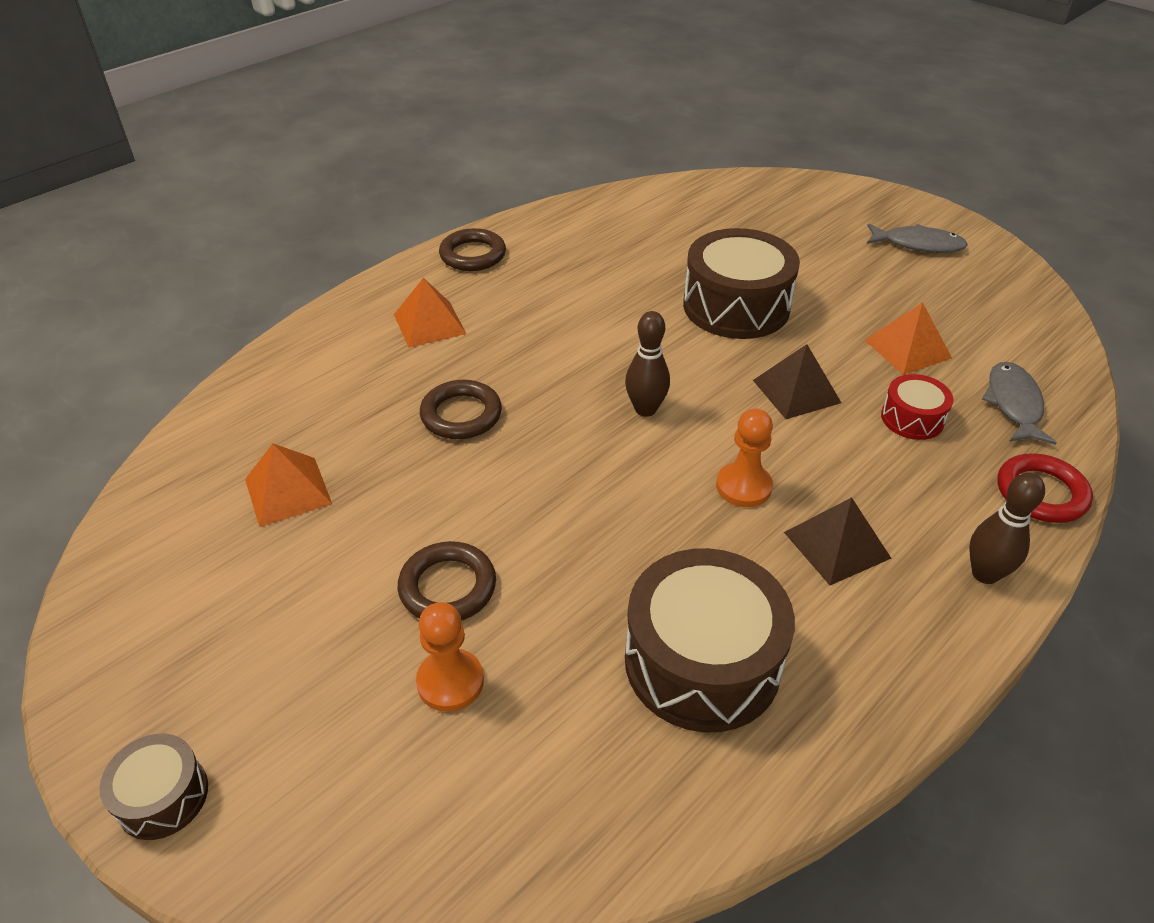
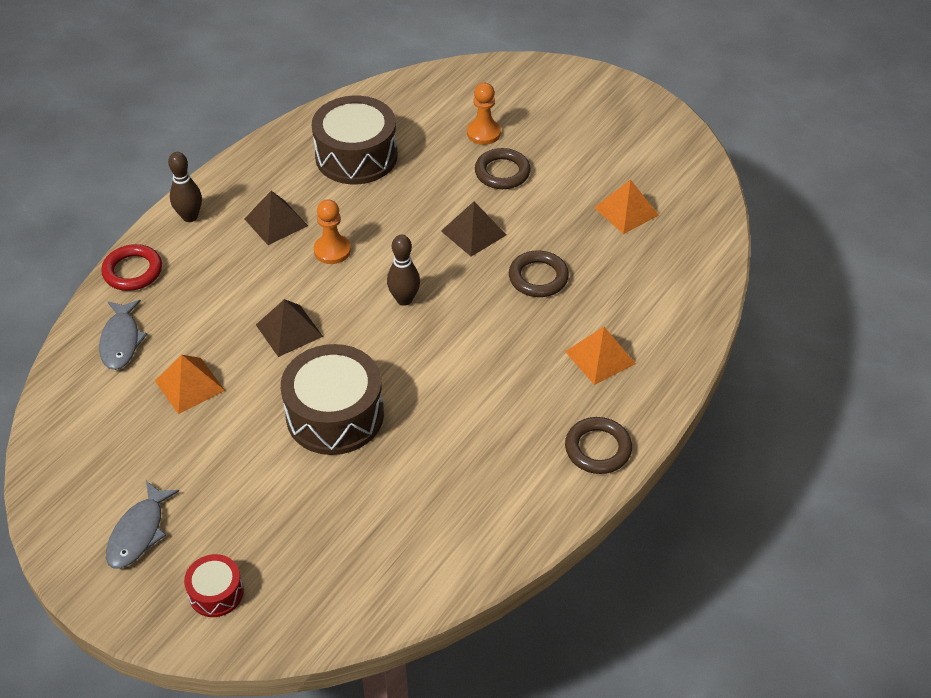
camera: 170 degrees right, 5 degrees up
(162, 796) = (593, 81): brown drum -> none
(528, 487) = (473, 233): none -> brown pyramid
(912, 418) = (204, 317): red drum -> red drum (216, 593)
(918, 244) = (139, 532): grey fish -> grey fish turned 75 degrees counterclockwise

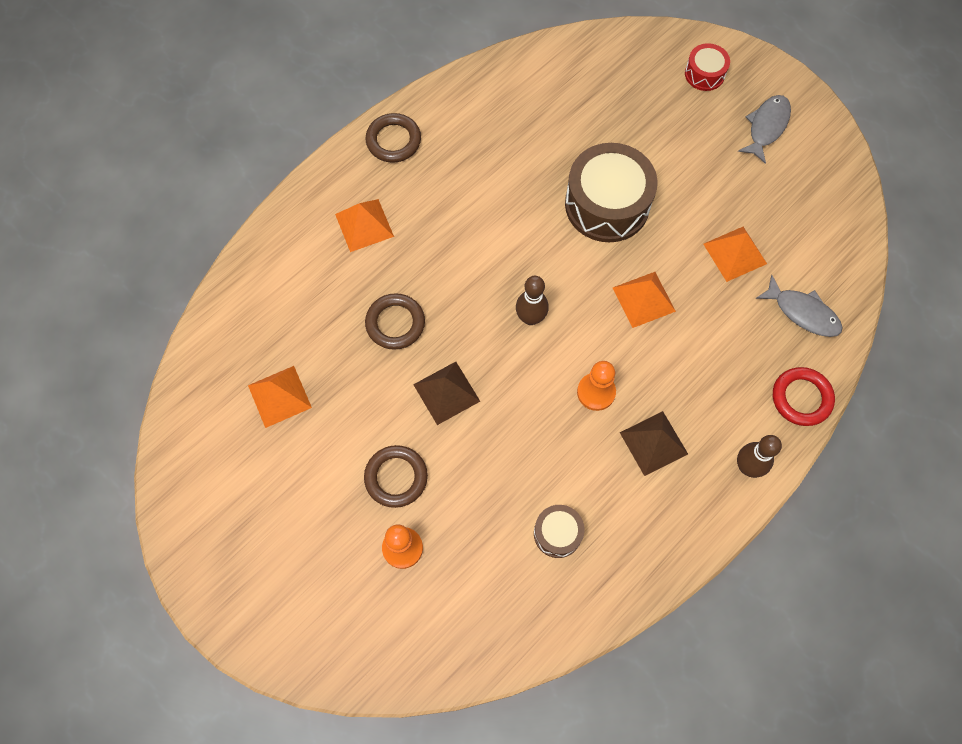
camera: 170 degrees left, 20 degrees up
(121, 341) = (802, 312): grey fish -> grey fish turned 120 degrees clockwise
(289, 330) = (644, 299): brown pyramid -> orange pyramid
(356, 156) = (557, 533): brown drum -> brown drum, size x0.50

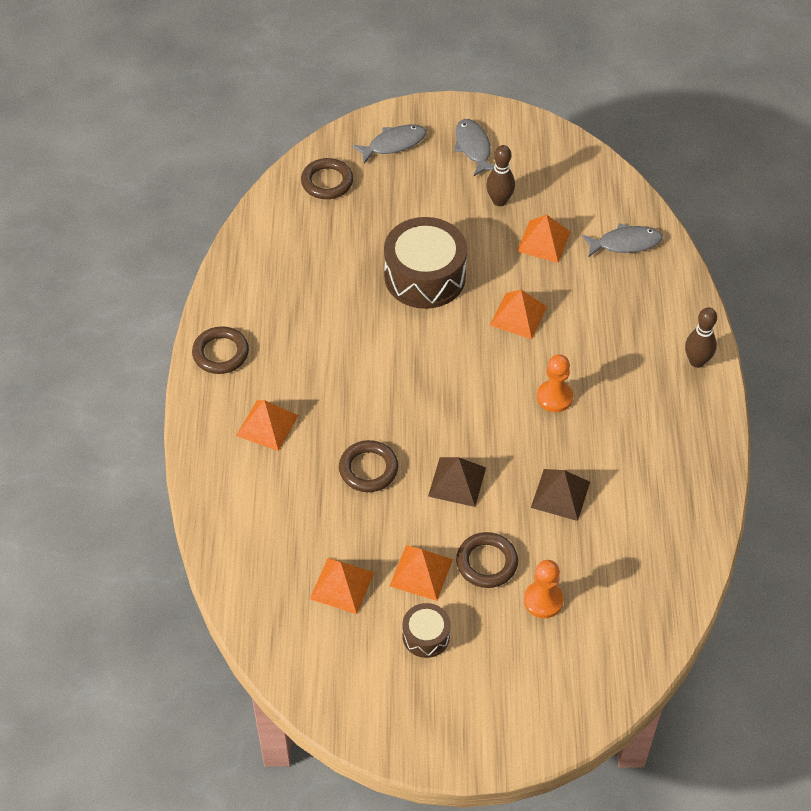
camera: 45 degrees left, 15 degrees down
(342, 439) = (421, 572): none -> orange pyramid
(530, 318) = (458, 388): brown bowling pin -> brown bowling pin (499, 201)
(557, 533) = (630, 501): brown drum -> brown drum (426, 636)
(618, 65) = (327, 182): none -> brown ring
(653, 443) = (625, 396): brown pyramid -> brown pyramid (560, 494)
(704, 74) = (393, 144): red drum -> grey fish
(801, 398) = (682, 294): red ring -> none

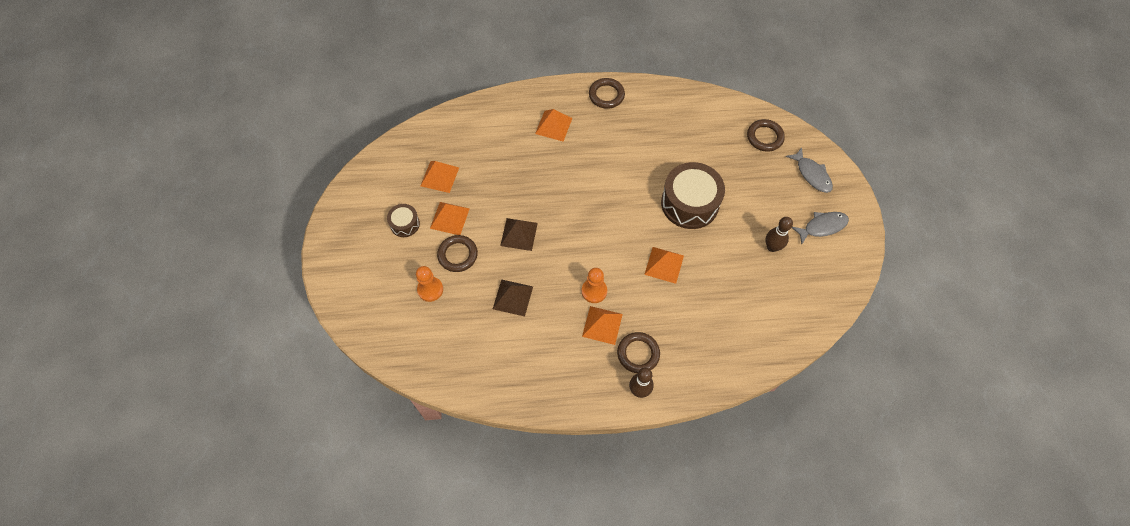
camera: 85 degrees right, 10 degrees up
(368, 469) = (525, 183): brown ring -> brown ring (638, 354)
(543, 241) = (738, 279): orange pyramid -> orange pyramid (602, 325)
(625, 243) = (748, 337): grey fish -> none

